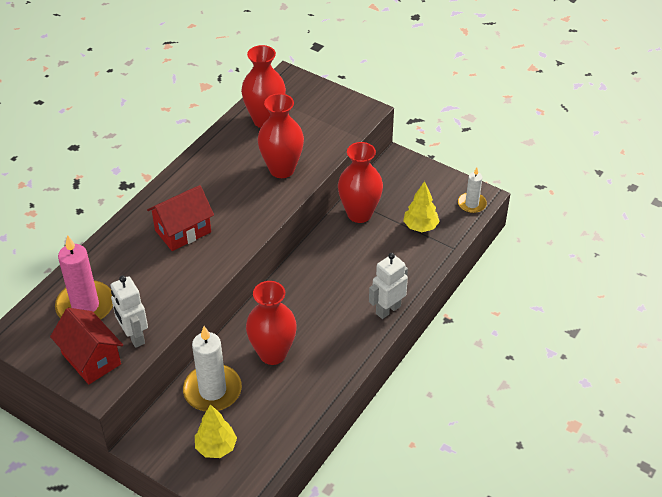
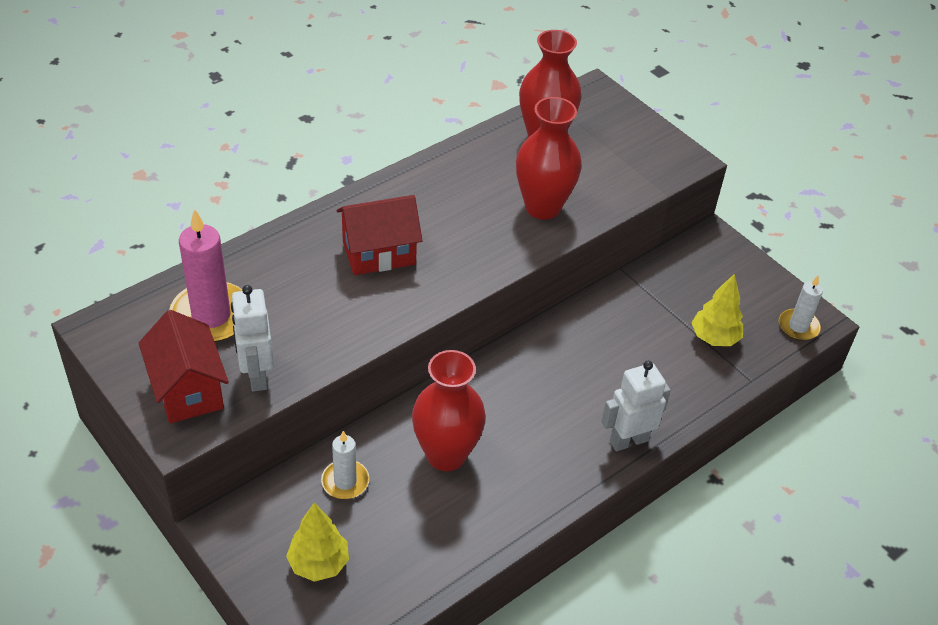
camera: 15 degrees right, 0 degrees up
(212, 390) = (345, 481): white candle -> white candle, size x0.57
(359, 214) = (635, 297): red vase -> none

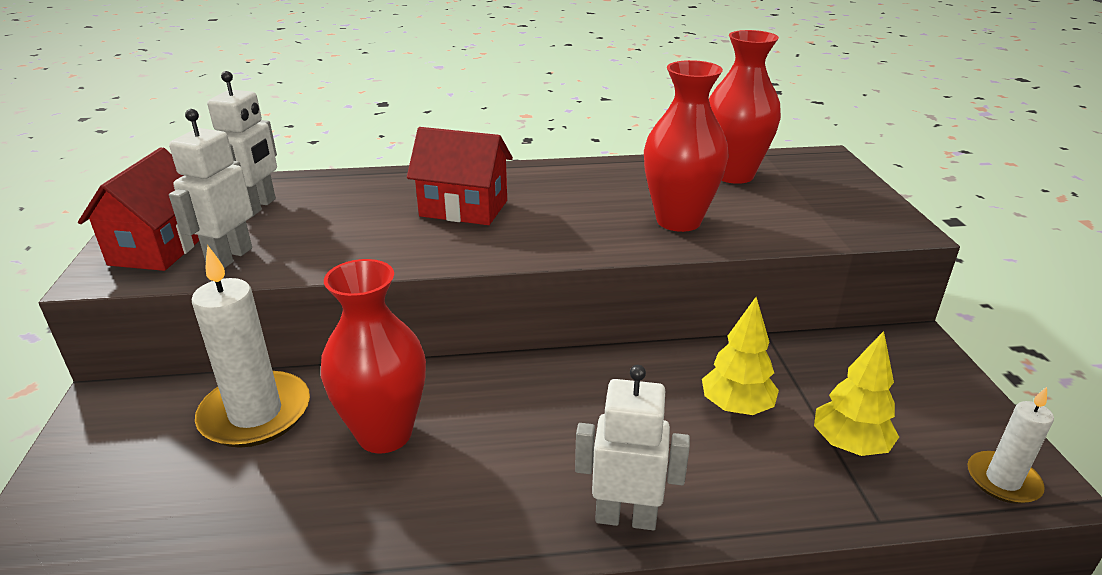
camera: 35 degrees right, 15 degrees down
(211, 316) = (258, 207): pink candle -> white robot
(318, 563) = (129, 482): yellow tree -> yellow tree (736, 407)
(345, 481) = (255, 414): white candle -> white candle, size x1.76

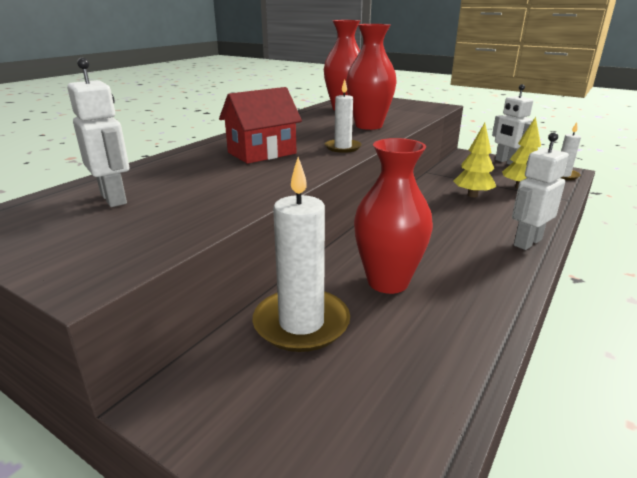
camera: 50 degrees left, 5 degrees down
(160, 248) = (95, 246): red house -> none
(229, 257) = (178, 224): white robot -> white robot (506, 162)
(553, 241) = (342, 147): none -> white candle

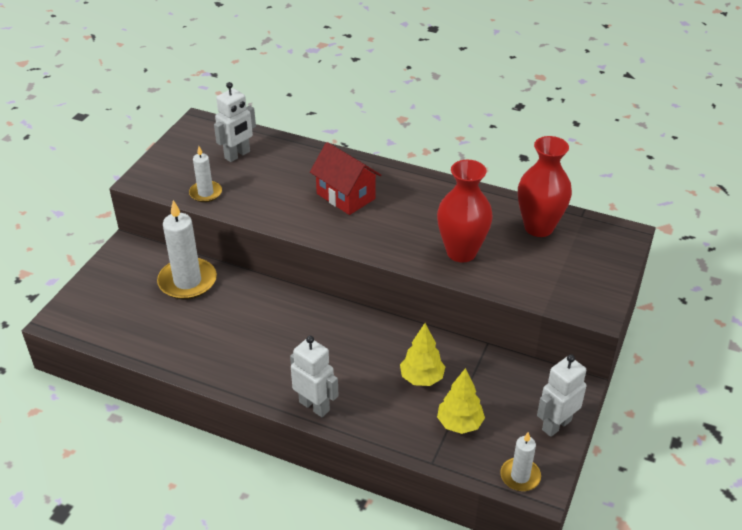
camera: 80 degrees right, 15 degrees up
(342, 147) = (374, 240): white candle -> white candle (205, 193)
(388, 282) = (238, 317): red vase -> none

